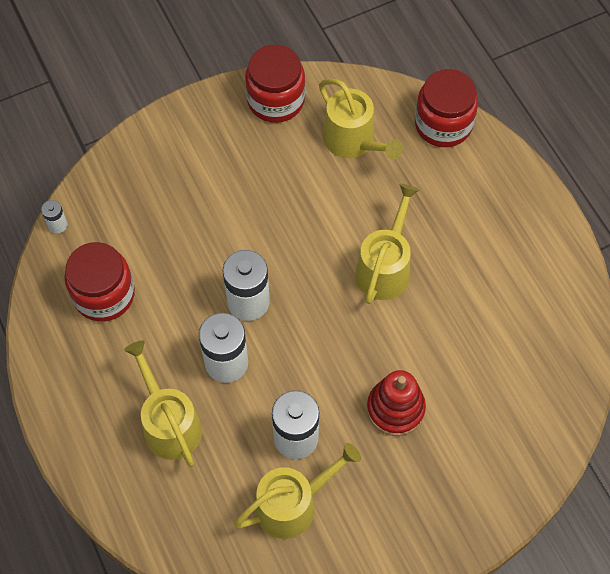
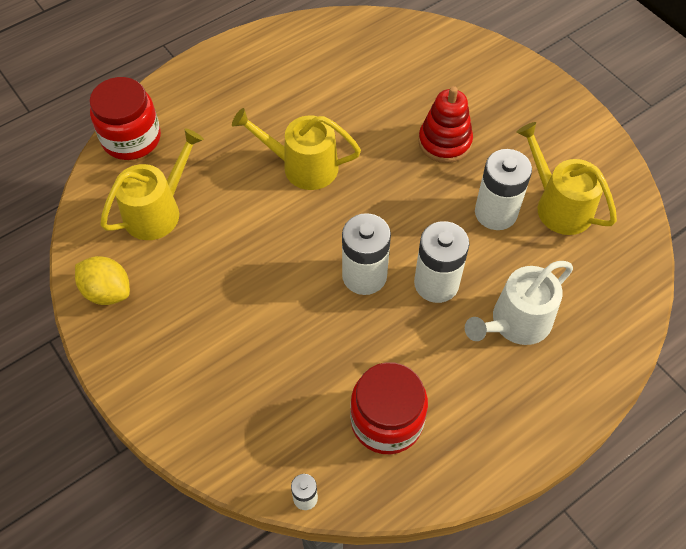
camera: 100 degrees left, 5 degrees down
(169, 424) = (516, 322): yellow watering can -> white watering can
(275, 100) = (107, 291): red jar -> yellow lemon

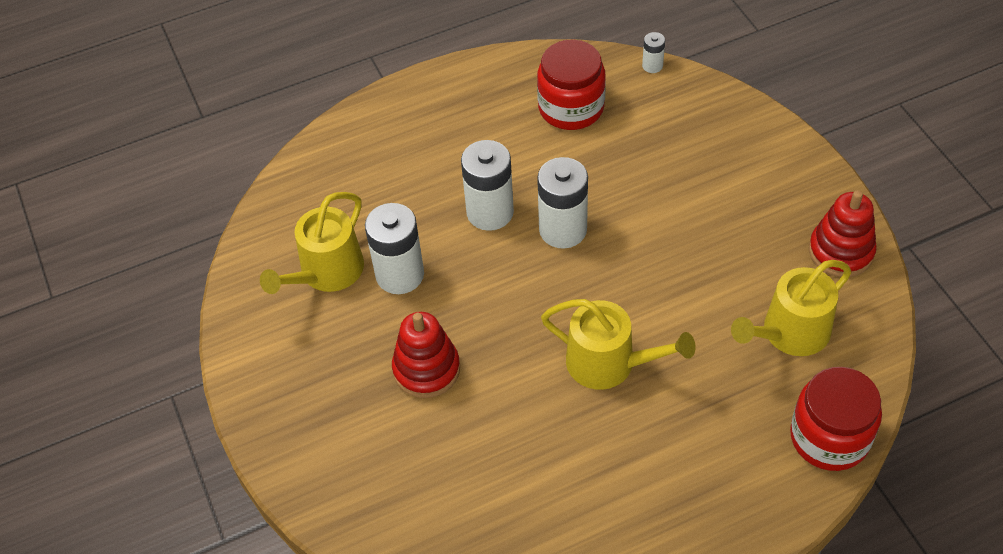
camera: 165 degrees left, 5 degrees down
(107, 291) = (841, 251): yellow lemon -> red stacking toy
(516, 322) = (424, 167): white watering can -> none
(559, 206) = (327, 272): yellow watering can -> yellow watering can turned 60 degrees clockwise

